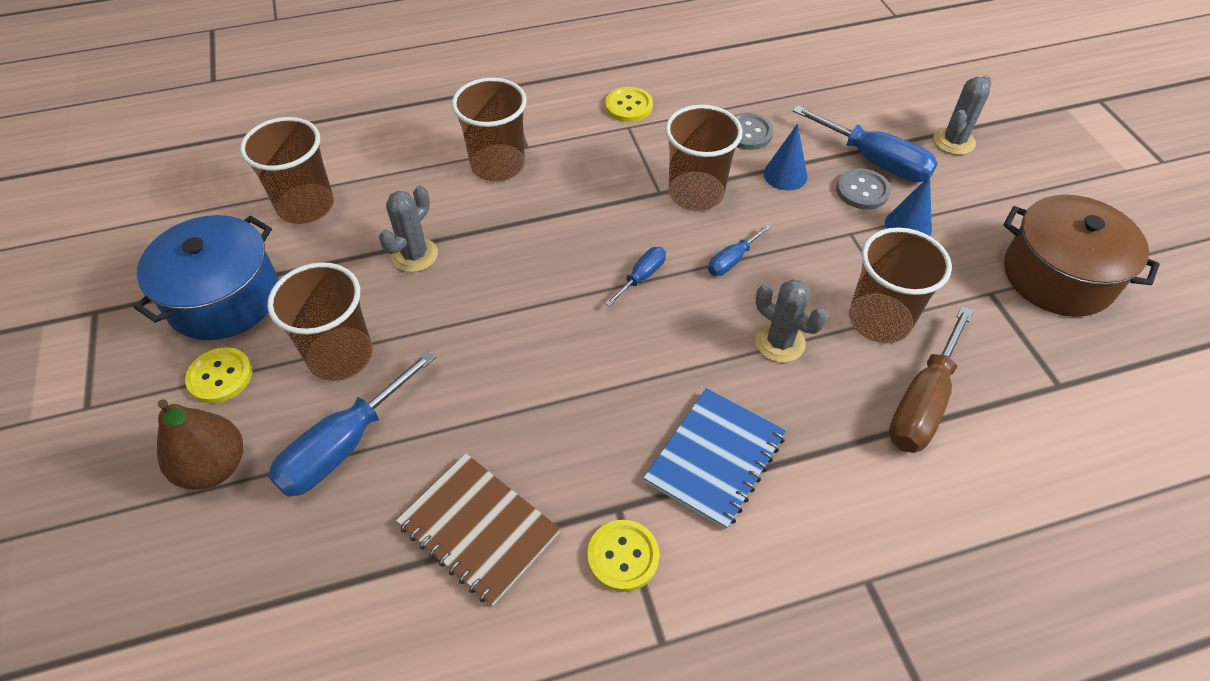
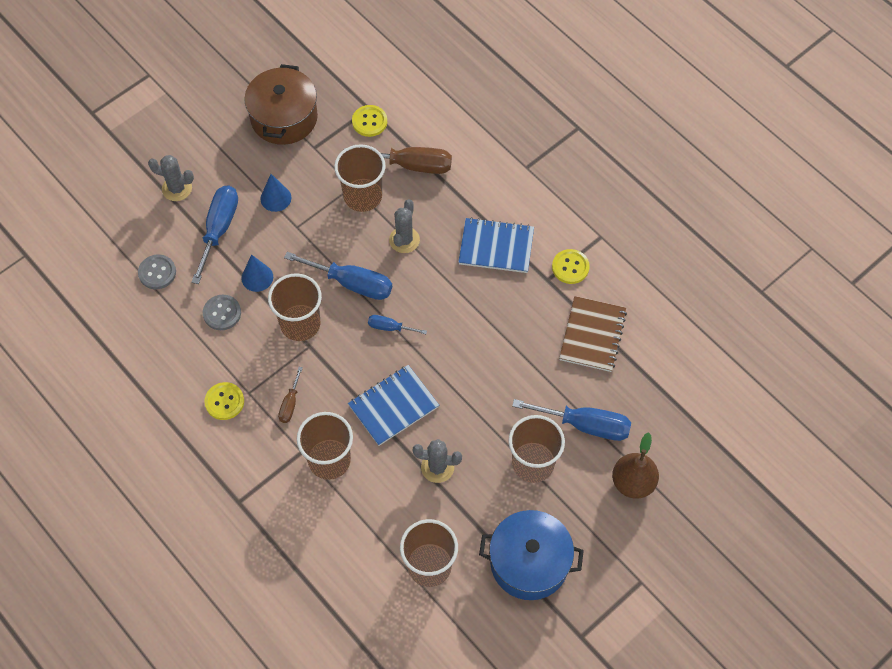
camera: 115 degrees left, 10 degrees up
(220, 376) = (581, 521): yellow button -> yellow button (369, 122)
(526, 242) = (393, 406): none -> blue notebook
(591, 154) = (290, 404): none -> brown screwdriver
(732, 260) = (352, 283): blue screwdriver -> blue screwdriver, size x1.92
(862, 190) = (253, 229): grey button -> grey button (157, 272)

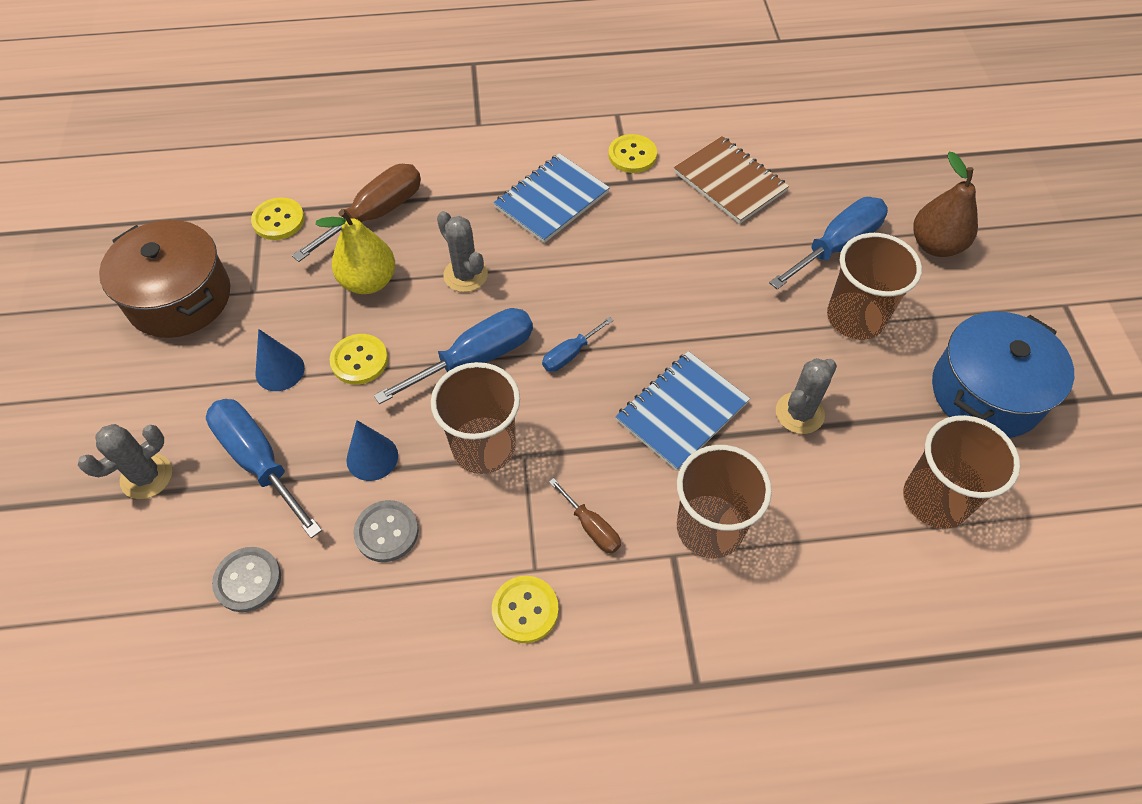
camera: 55 degrees left, 5 degrees down
(309, 229) = (359, 360): none -> yellow button
(363, 196) = (369, 281): brown cup -> yellow pear
(393, 406) = (681, 411): blue notebook -> blue notebook turned 45 degrees clockwise

